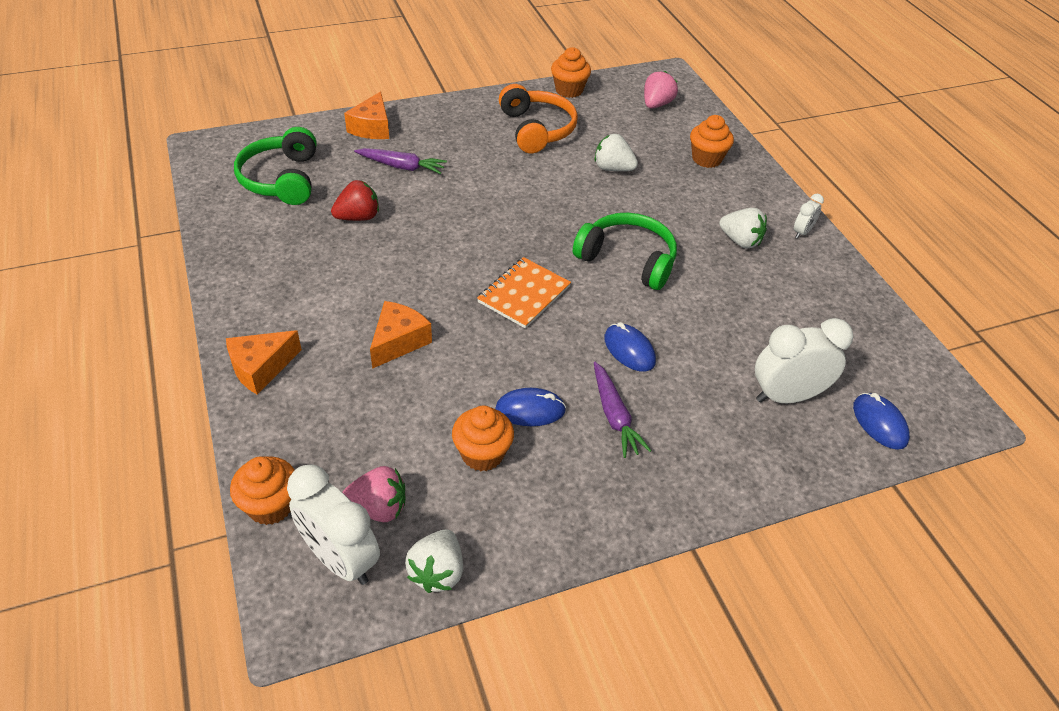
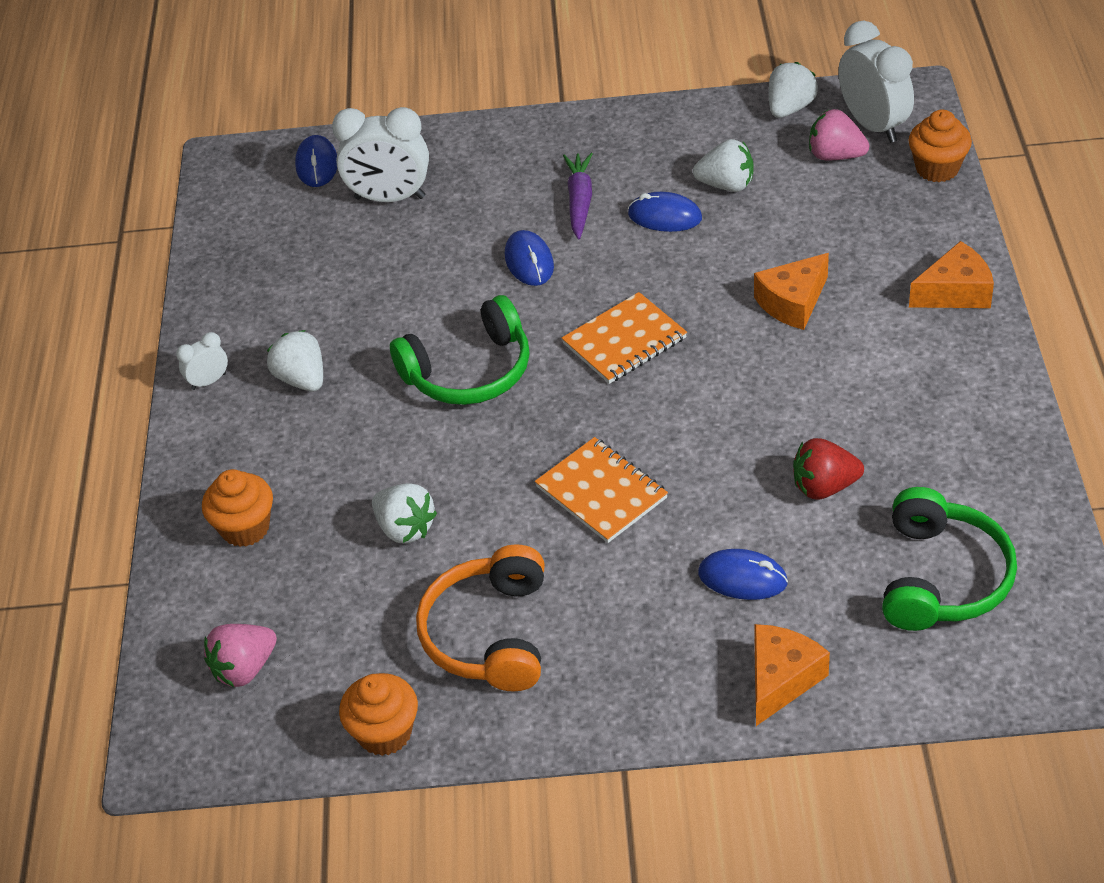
camera: 155 degrees left, 0 degrees up
(402, 167) = (742, 578): purple carrot -> blue mouse
(482, 454) = (726, 185): orange cupcake -> white strawberry
(502, 199) = (601, 492): none -> orange notebook
(627, 260) = (469, 371): green headphones -> green headphones turned 75 degrees counterclockwise

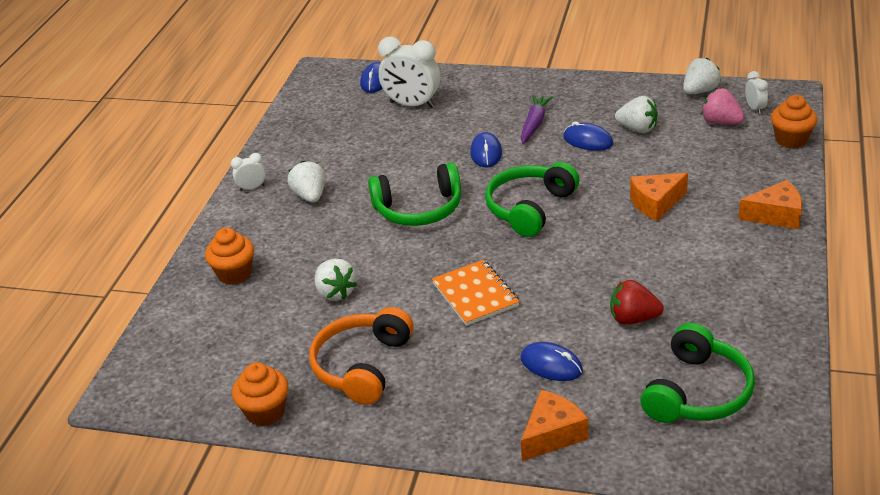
camera: 15 degrees right, 10 degrees down
(244, 668) = (194, 355): pink strawberry -> none
(625, 341) = (530, 208): orange notebook -> green headphones
(873, 125) = (755, 108): white clock -> white clock, size x0.49

